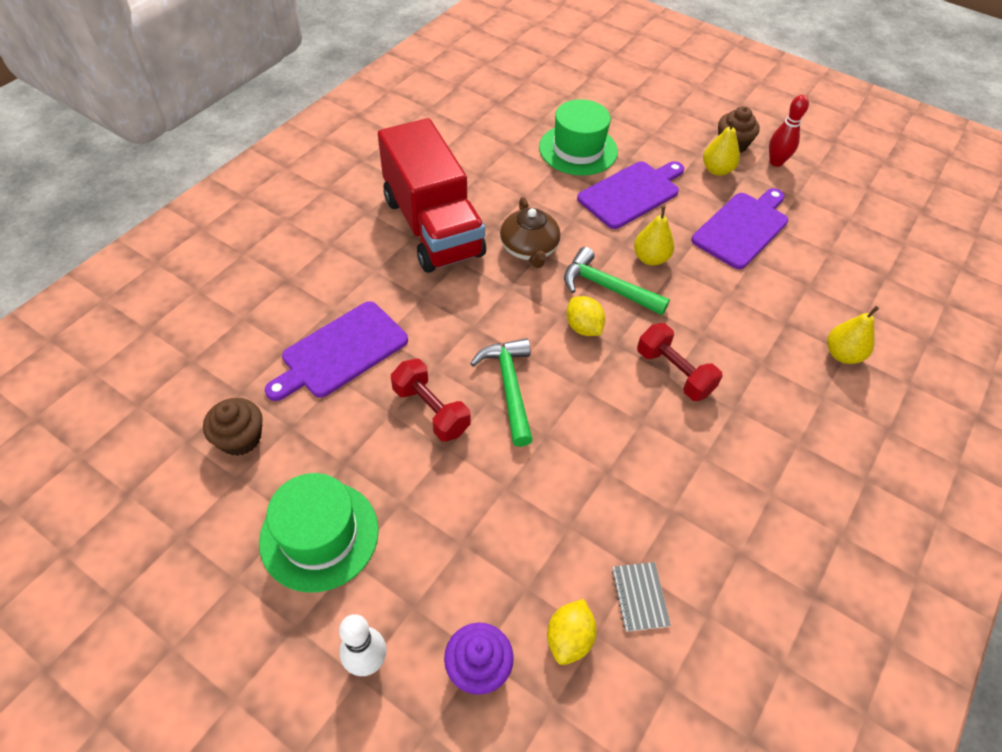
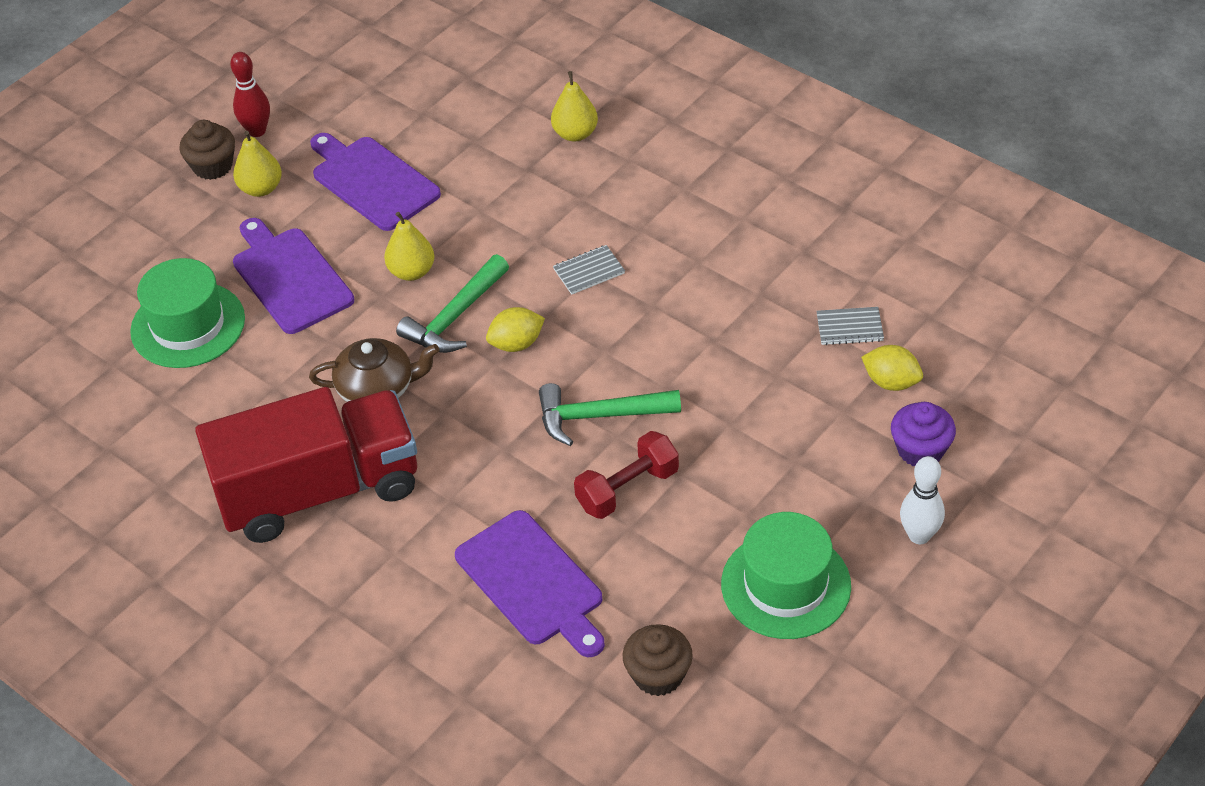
camera: 80 degrees left, 5 degrees down
(674, 372) = (589, 271): red dumbbell -> grey notebook

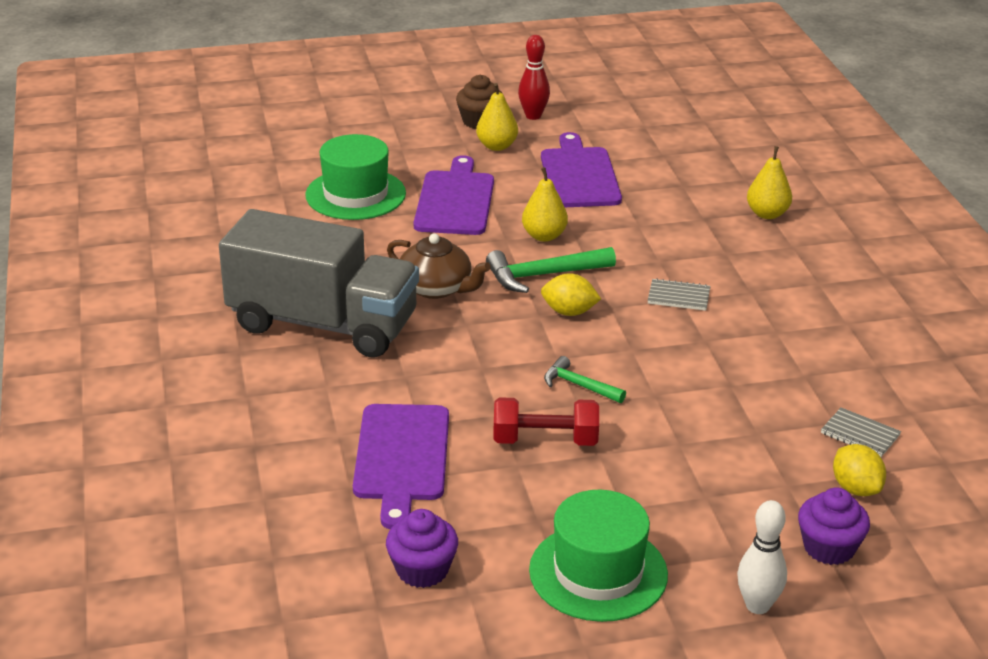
camera: 35 degrees right, 15 degrees down
(319, 491) = (323, 324): red truck -> grey truck
(600, 416) = (579, 385): green hammer -> green hammer, size x0.61
(658, 675) = (422, 570): brown cupcake -> purple cupcake

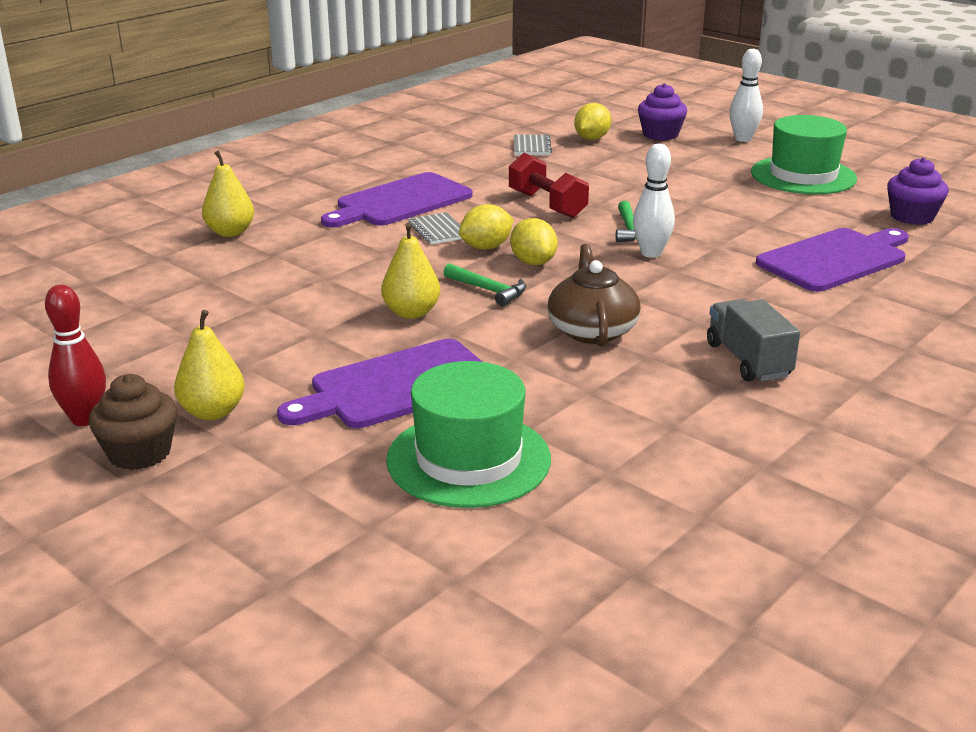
camera: 125 degrees left, 5 degrees down
(323, 324) = (748, 360): grey truck -> grey truck, size x0.46
(523, 372) = (651, 253): none -> white bowling pin
(544, 275) = (488, 290): green hammer -> green hammer, size x0.61
(545, 440) = (716, 222): red dumbbell -> red dumbbell (547, 205)
(579, 175) = (242, 336): purple cutting board -> purple cutting board (400, 202)
(621, 304) = (486, 247): none -> yellow lemon

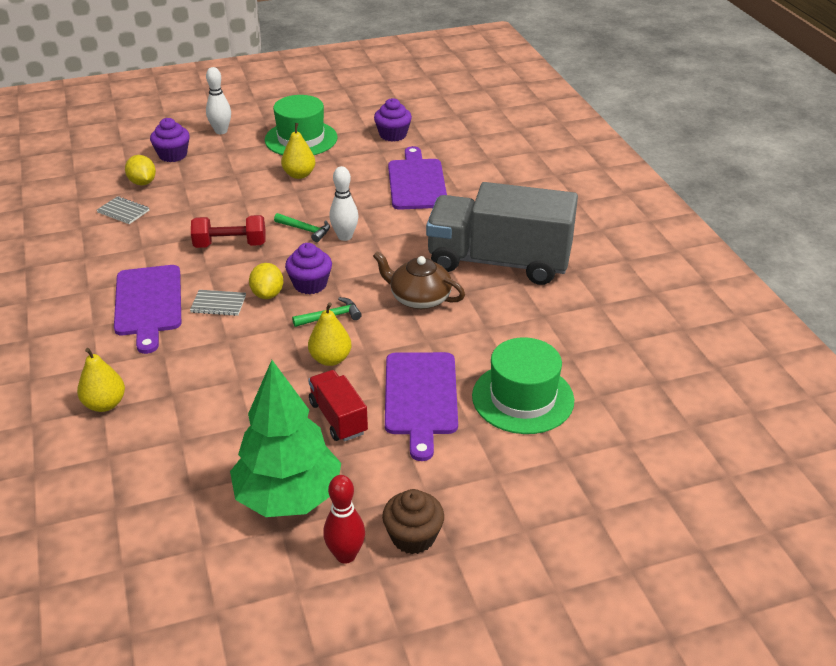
camera: 60 degrees left, 10 degrees up
(159, 359) = (288, 497): none -> green tree
(213, 412) = (387, 488): yellow pear -> yellow pear (299, 175)
(312, 347) = (338, 418): none -> red truck
(533, 262) = (310, 284): yellow lemon -> purple cupcake
(748, 360) = (499, 262): grey truck -> grey truck, size x2.16

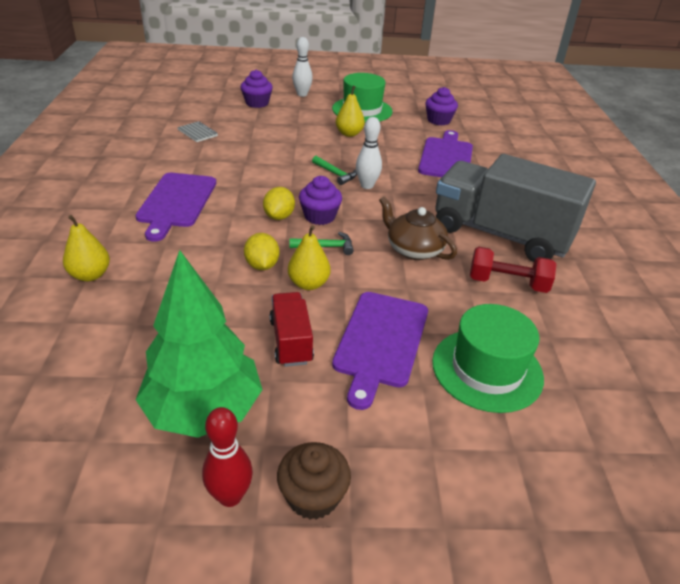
camera: 15 degrees right, 0 degrees up
(142, 182) = (224, 116): yellow lemon -> yellow lemon (262, 265)
(218, 304) = (233, 215): grey notebook -> none
(230, 245) = (267, 172): red dumbbell -> red dumbbell (507, 283)

